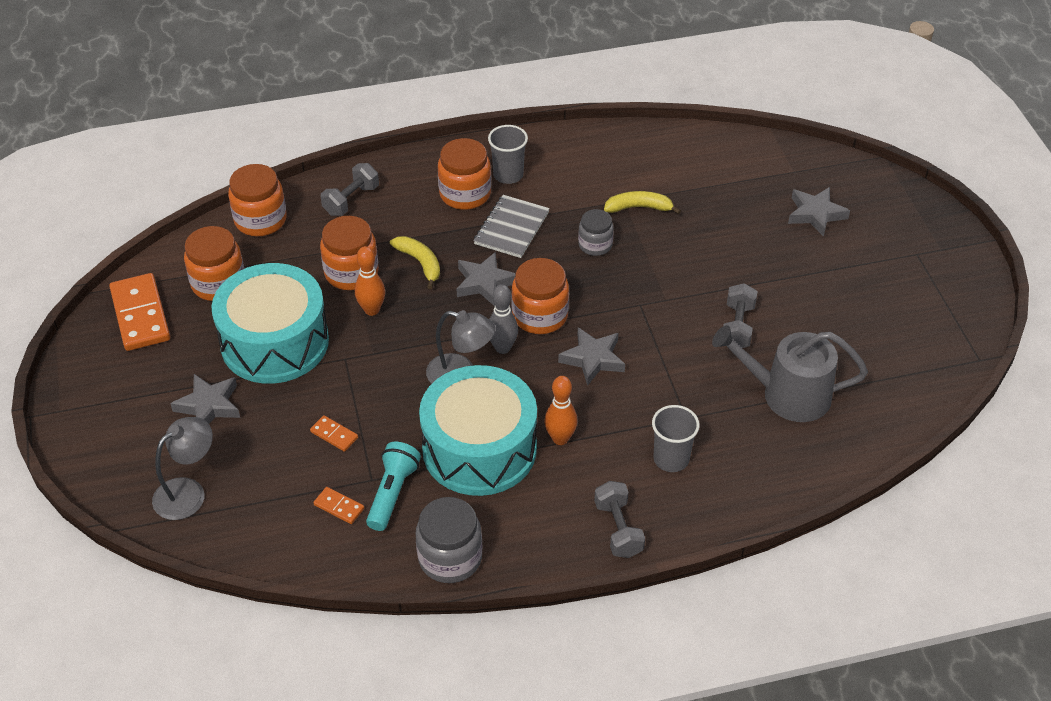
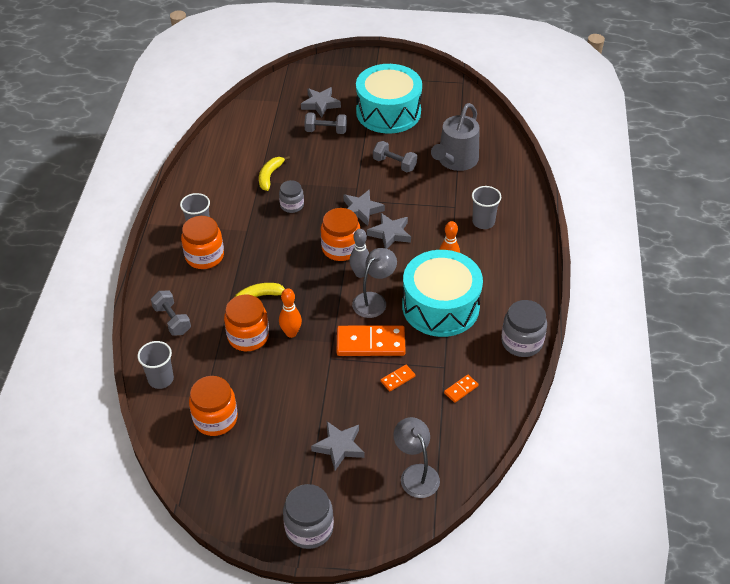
camera: 70 degrees left, 0 degrees up
(87, 411) = (309, 528): none -> grey jar
(140, 315) = (223, 476): orange domino -> orange domino (370, 343)
(260, 220) = (161, 379): orange jar -> grey cup
(275, 342) = (295, 395): turquoise drum -> turquoise drum (388, 112)
(392, 493) = (460, 358): turquoise flashlight -> none
(484, 282) = (297, 267): grey star -> grey star (361, 210)
(511, 228) = (253, 241): grey notebook -> none
(618, 529) = (526, 259): grey dumbbell -> grey dumbbell (326, 131)

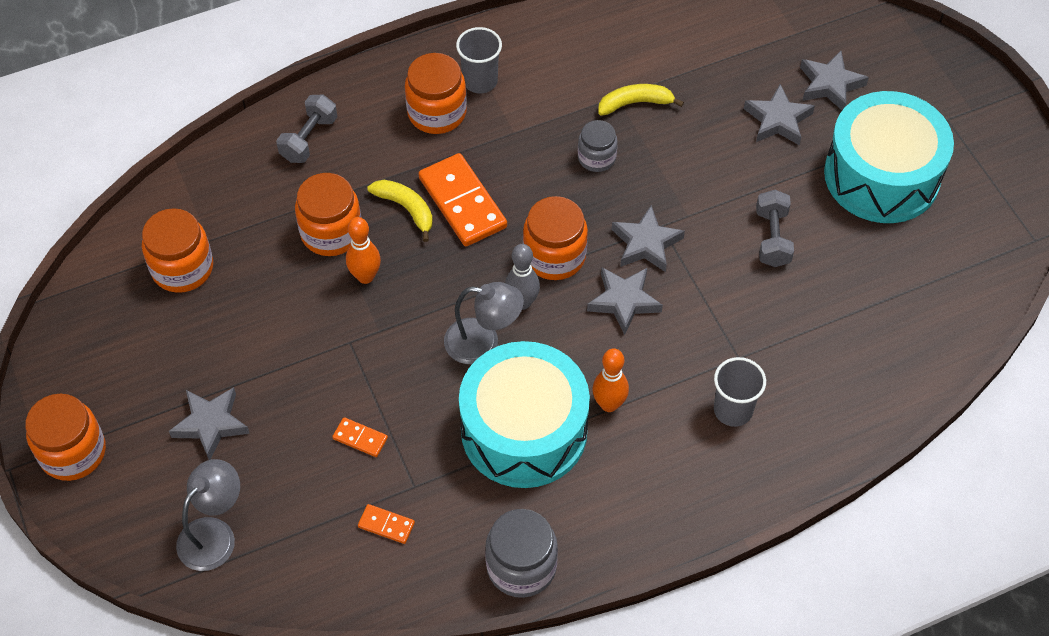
camera: 60 degrees right, 10 degrees up
(161, 379) = (210, 179): grey cup -> none
(309, 528) = (73, 452): grey jar -> orange jar
(326, 131) = (778, 120): grey dumbbell -> grey star
(370, 343) = (403, 376): orange domino -> orange domino (462, 203)
(455, 160) = (841, 313): grey watering can -> none

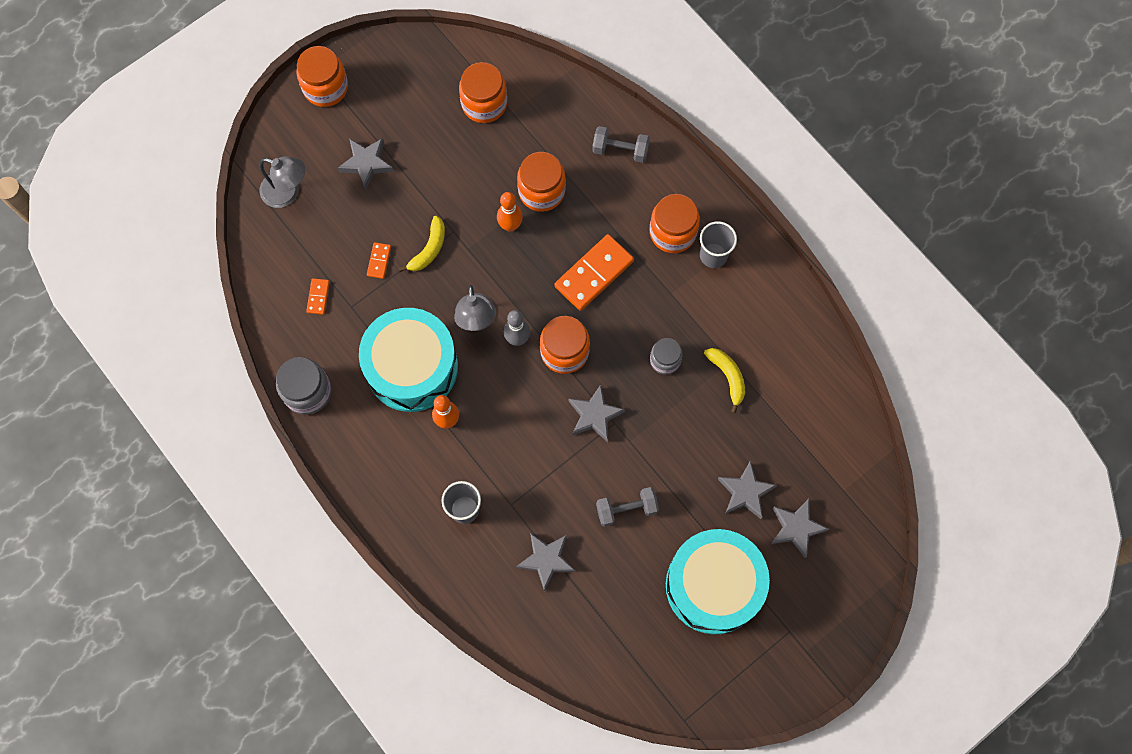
camera: 75 degrees right, 15 degrees up
(406, 209) = (577, 236): yellow banana -> yellow banana (429, 249)
(624, 301) = (538, 411): grey star -> grey star (546, 560)

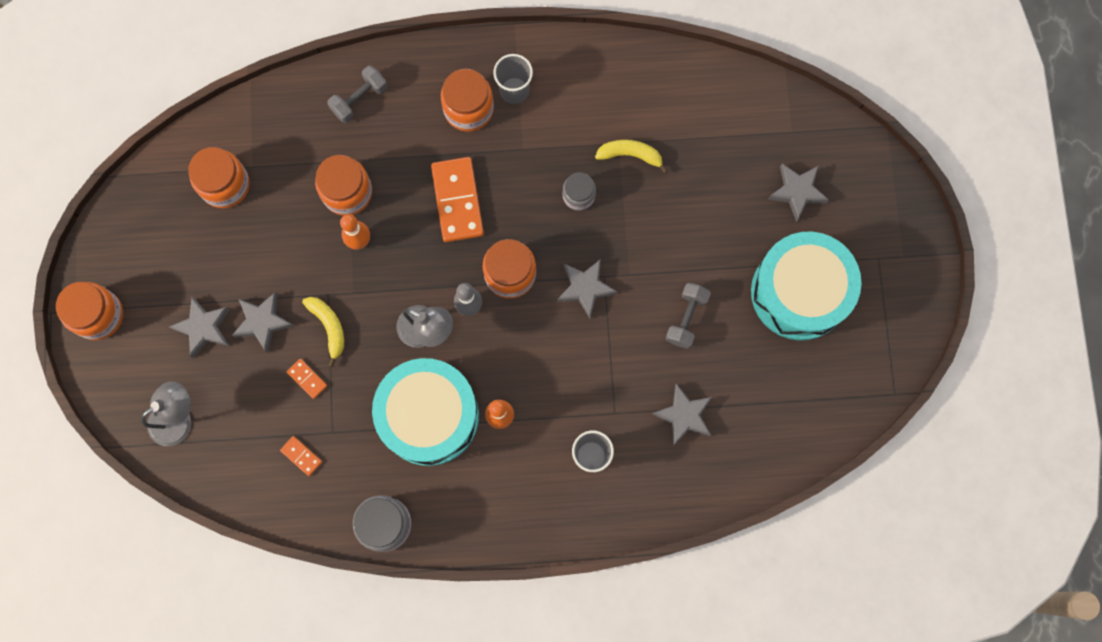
camera: 55 degrees left, 5 degrees up
(745, 492) = (739, 211): grey star -> grey star (263, 322)

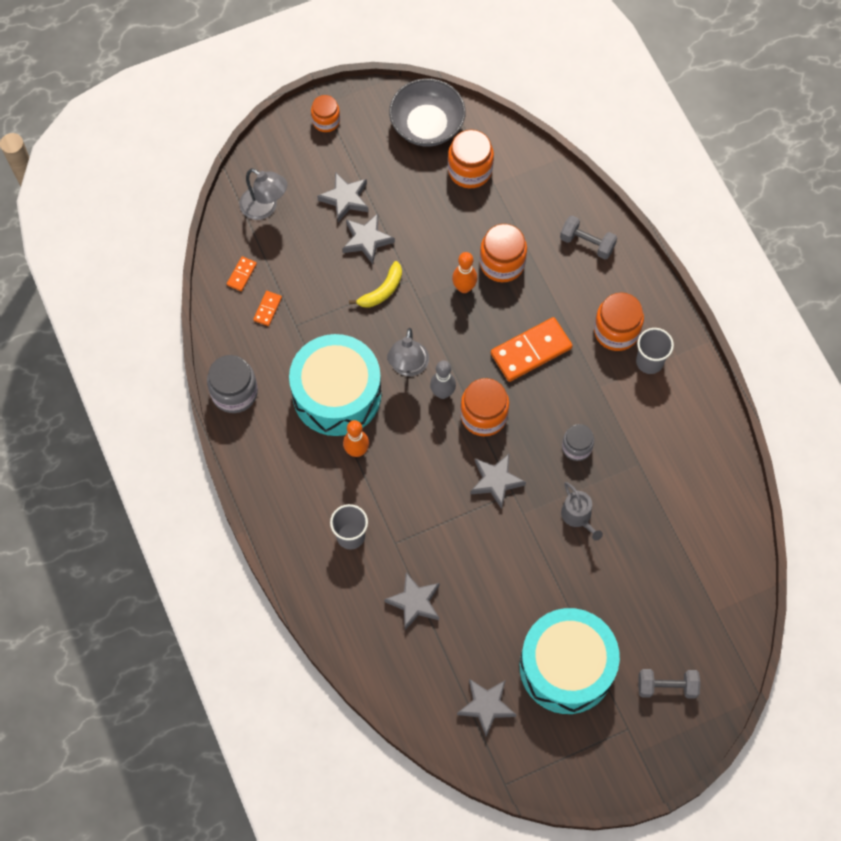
camera: 70 degrees right, 10 degrees down
(99, 315) = (326, 121): orange jar -> orange jar, size x0.64
(151, 209) = (427, 125): none -> grey bowl
(307, 379) = (332, 290): orange domino -> orange domino (242, 274)
(630, 155) = (632, 478): yellow banana -> none
(651, 222) = (578, 516): none -> grey watering can
(686, 318) = (503, 575): grey dumbbell -> grey dumbbell (667, 686)
(797, 192) = (660, 634): grey star -> grey star (486, 706)

